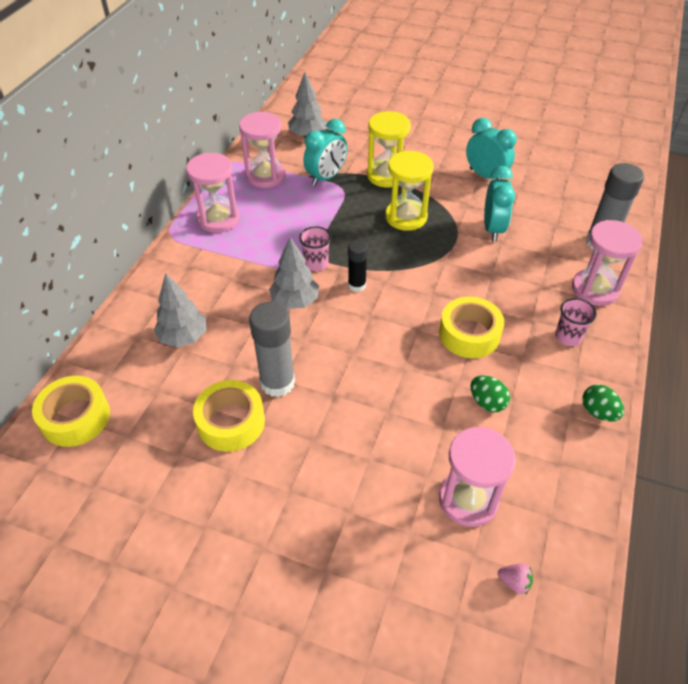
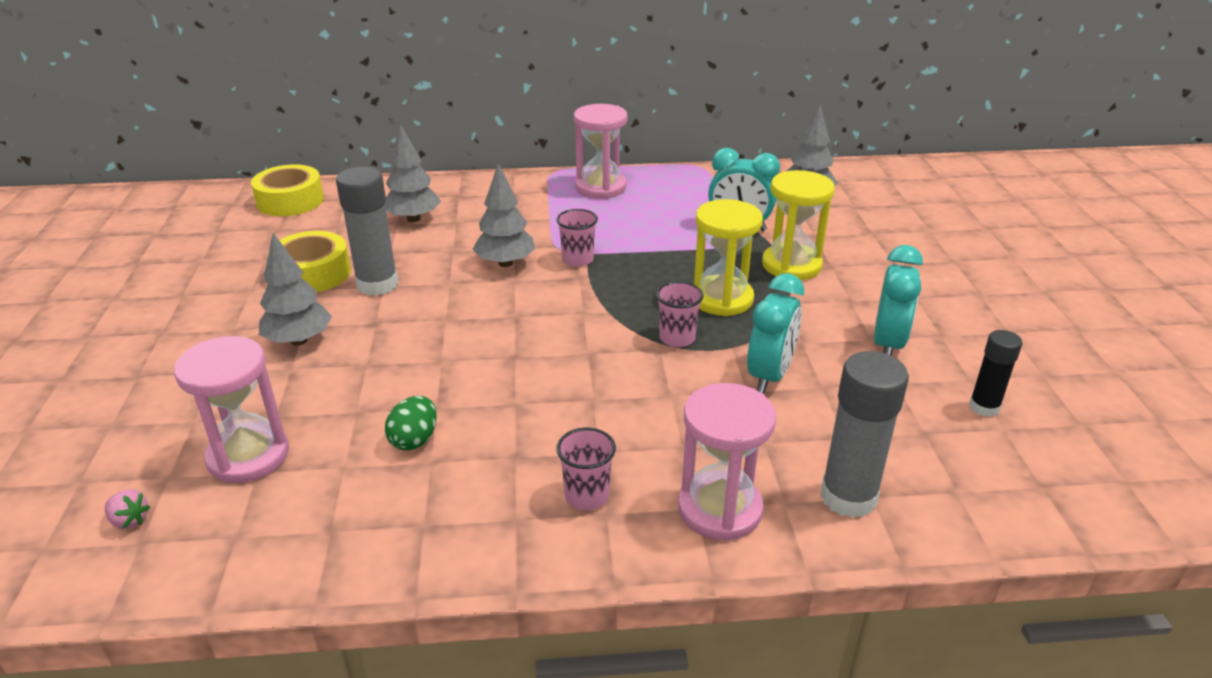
camera: 65 degrees right, 15 degrees down
(265, 176) = (700, 192): pink hourglass -> none
(332, 447) = (299, 340): none -> grey tree
(357, 285) = (562, 294): black glue stick -> black glue stick (984, 407)
(438, 250) = (677, 338): none -> pink cup
(469, 334) = (532, 399): yellow tape -> none
(493, 229) = (769, 376): turquoise clock -> turquoise clock turned 45 degrees counterclockwise
(514, 582) = (129, 520): pink strawberry -> pink strawberry turned 60 degrees counterclockwise
(598, 412) = (443, 556): green egg -> none

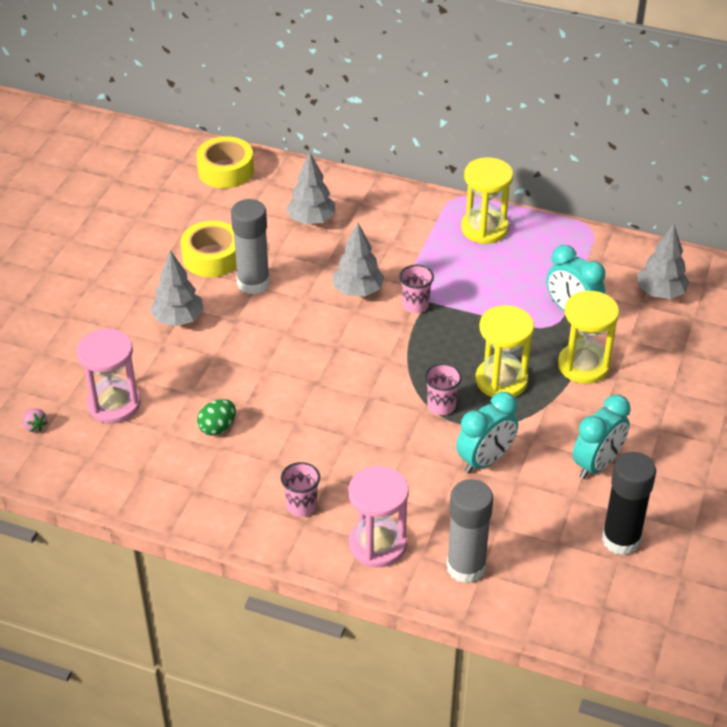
camera: 25 degrees right, 10 degrees up
(600, 187) = (484, 228): pink hourglass -> yellow hourglass
(984, 407) = (621, 539): black glue stick -> black glue stick, size x1.69

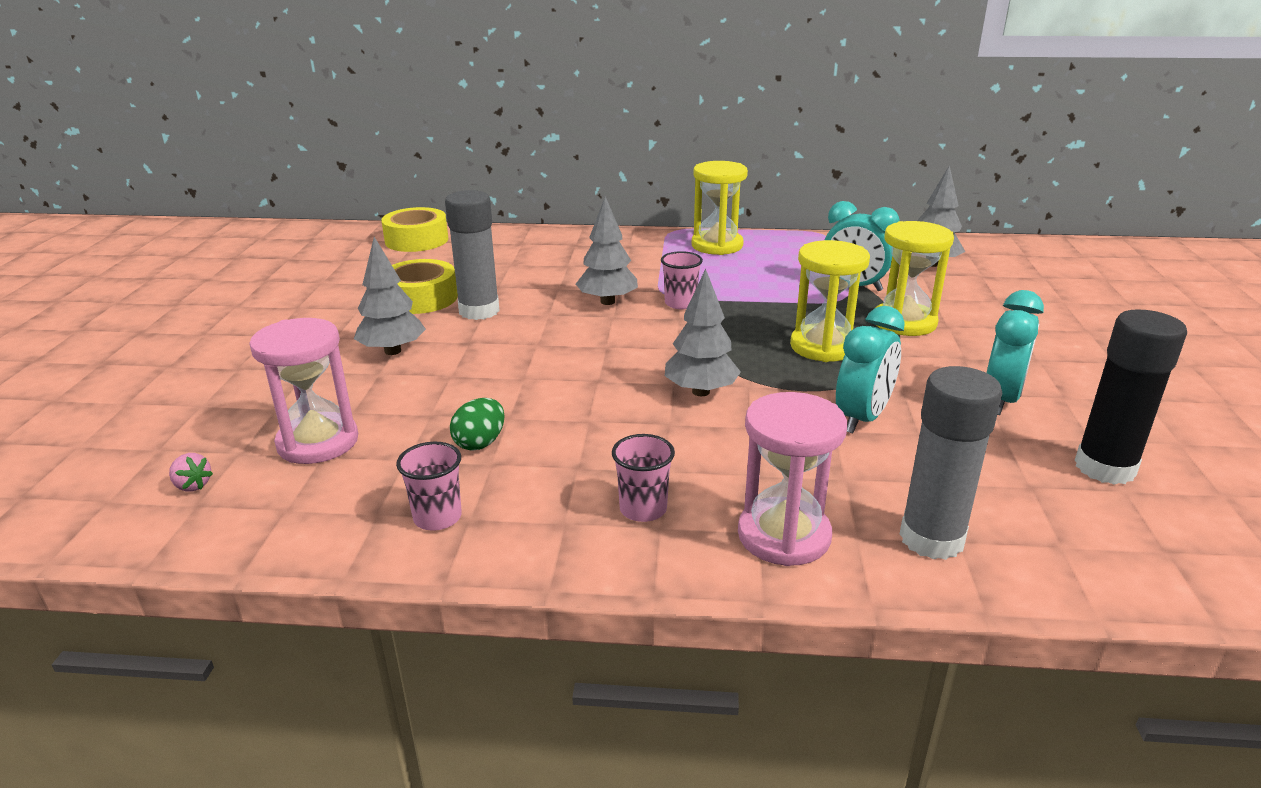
camera: 15 degrees left, 15 degrees down
(311, 220) = (527, 260): grey tree -> grey tree (701, 392)
(441, 405) = (769, 377): pink cup -> pink cup (437, 517)

